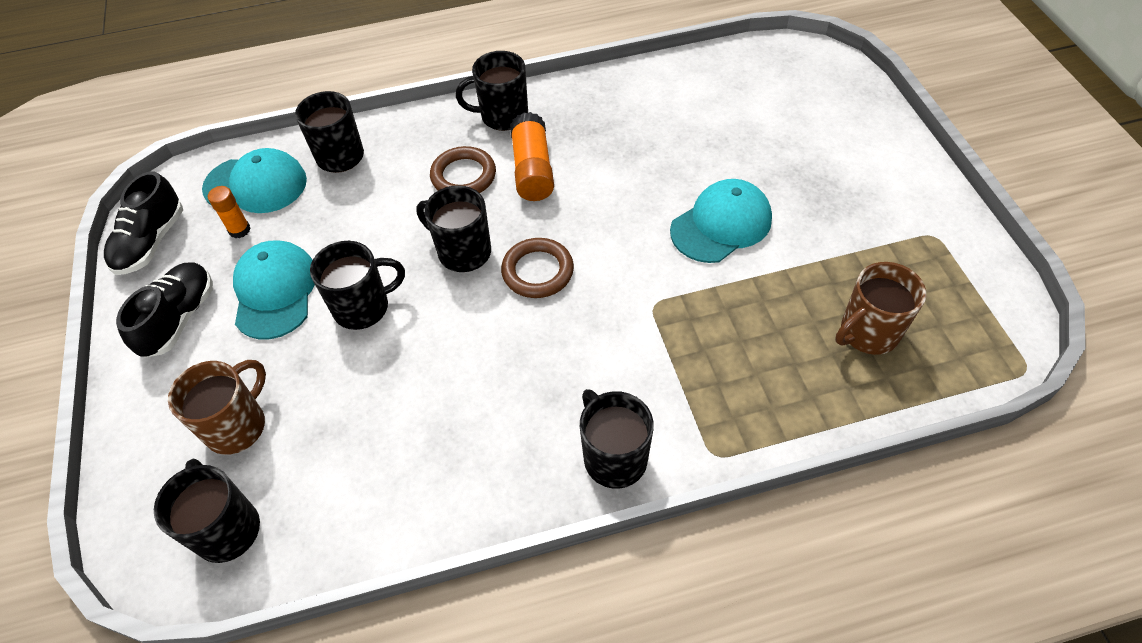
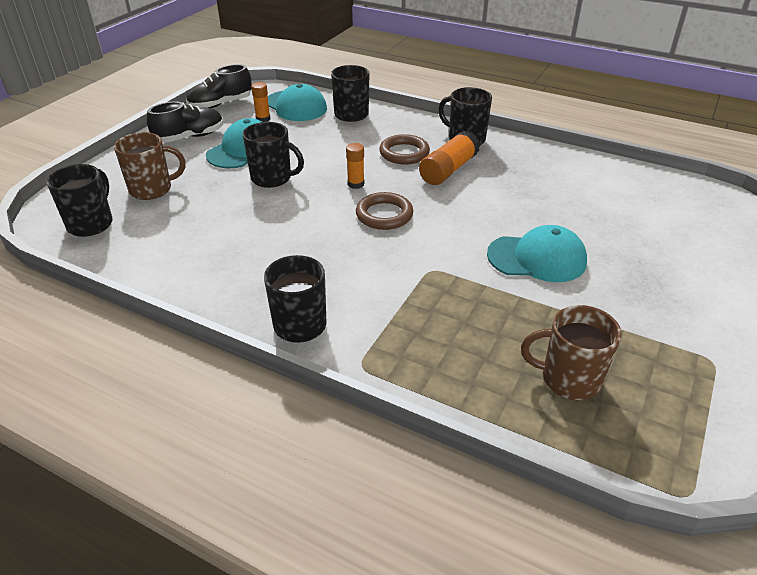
camera: 40 degrees right, 15 degrees down
(463, 252) = (356, 184): black mug -> orange glue stick

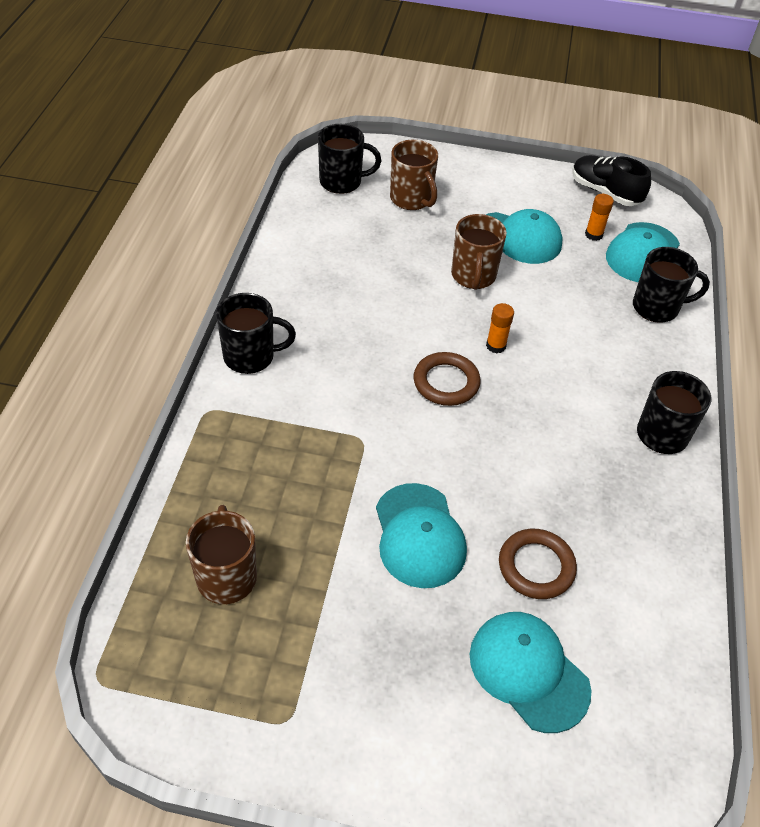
camera: 70 degrees right, 10 degrees up
(190, 137) = (520, 192): black shoe -> none
(272, 178) = (473, 276): black mug -> brown mug
(404, 153) = (588, 376): brown ring -> brown ring (536, 566)
(448, 170) = (572, 426): orange glue stick -> none
(656, 233) = (528, 671): none -> turquoise cap

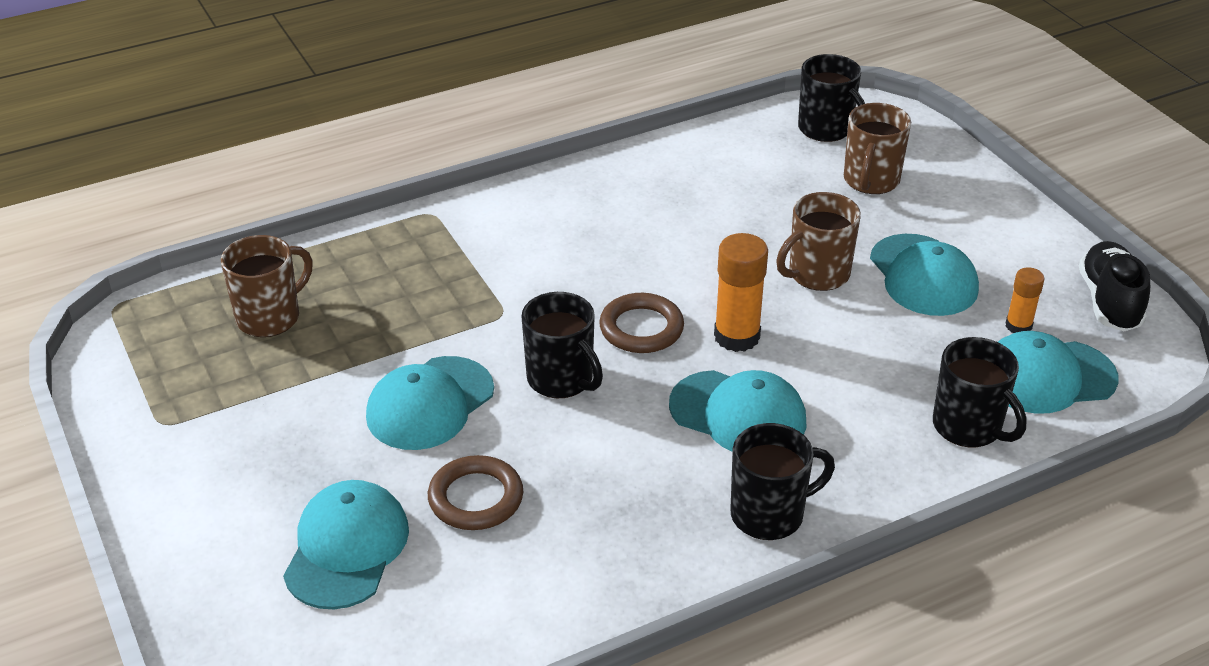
camera: 55 degrees right, 10 degrees down
(250, 357) = (521, 201): black mug -> black mug (561, 379)
(496, 346) = (736, 336): orange glue stick -> orange glue stick, size x1.72
(566, 390) = (738, 414): none -> turquoise cap

